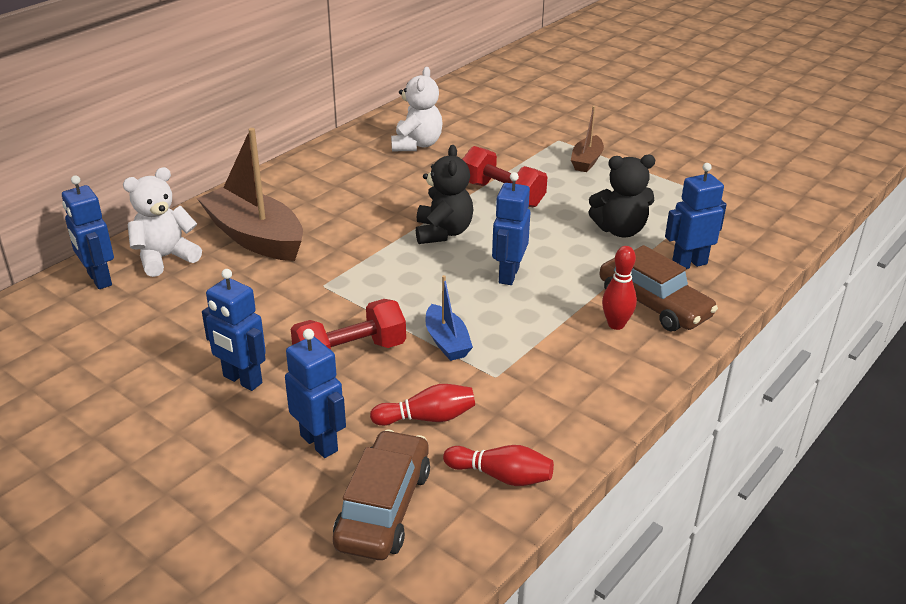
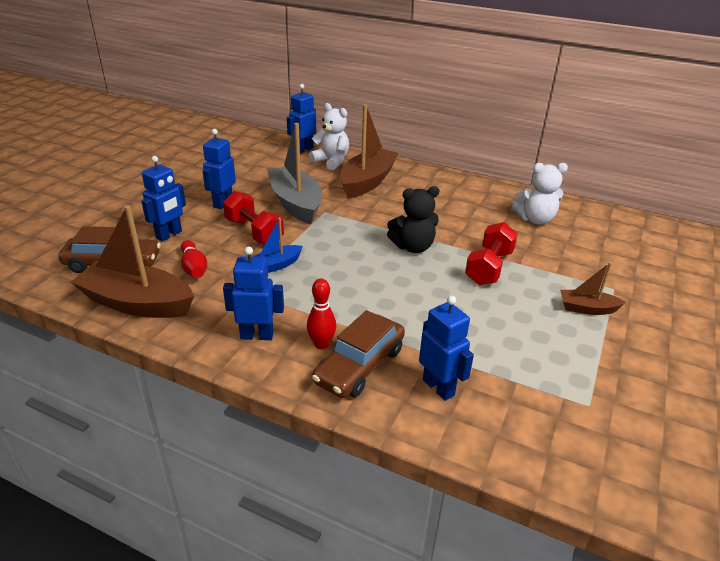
camera: 75 degrees right, 0 degrees up
(285, 307) = (295, 203): none -> grey boat
(501, 476) = (137, 303): red bowling pin -> brown boat
(508, 275) = (370, 282): blue robot -> blue robot (257, 335)
(620, 230) = (473, 338): black teddy bear -> none

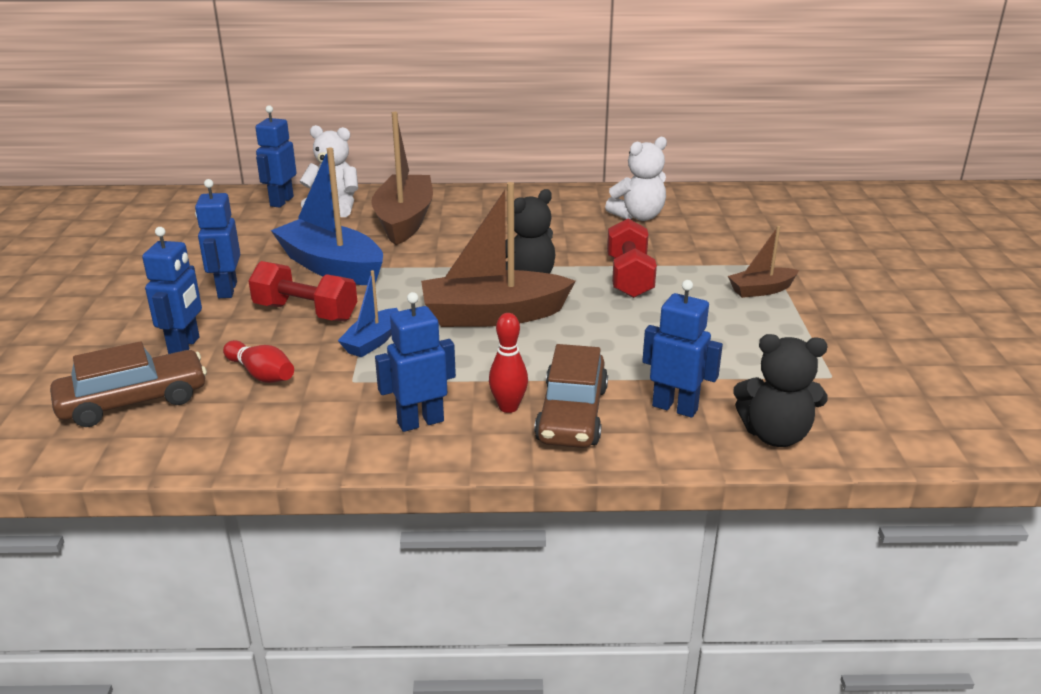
camera: 25 degrees left, 5 degrees down
(137, 303) = (220, 435): brown boat -> brown boat (493, 315)
(295, 203) = (332, 267): grey boat -> blue boat
(499, 441) = (775, 435): none -> black teddy bear

